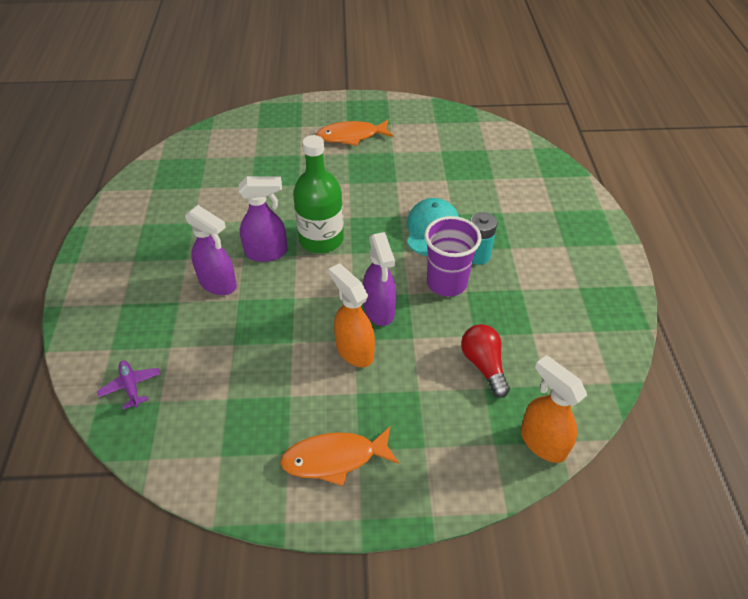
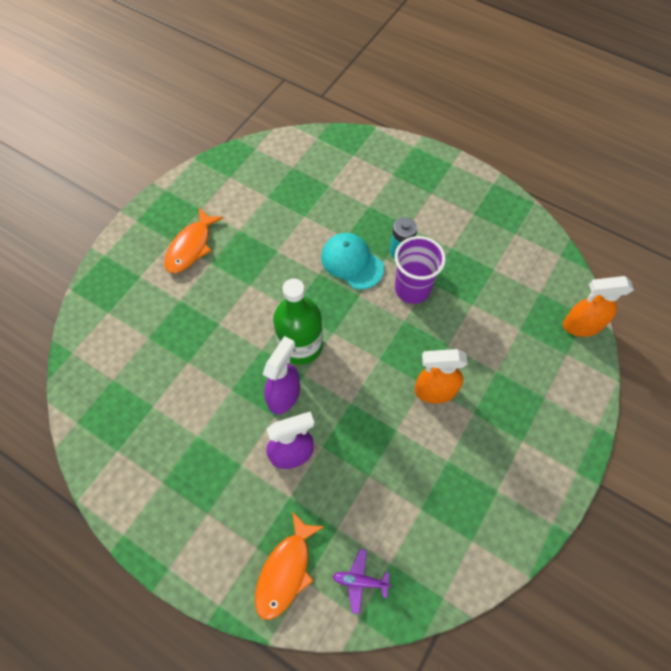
camera: 55 degrees left, 15 degrees up
(335, 458) = (521, 461): orange fish -> orange fish (286, 571)
(379, 310) = (407, 350): purple spray bottle -> none
(484, 365) = (501, 317): red light bulb -> none

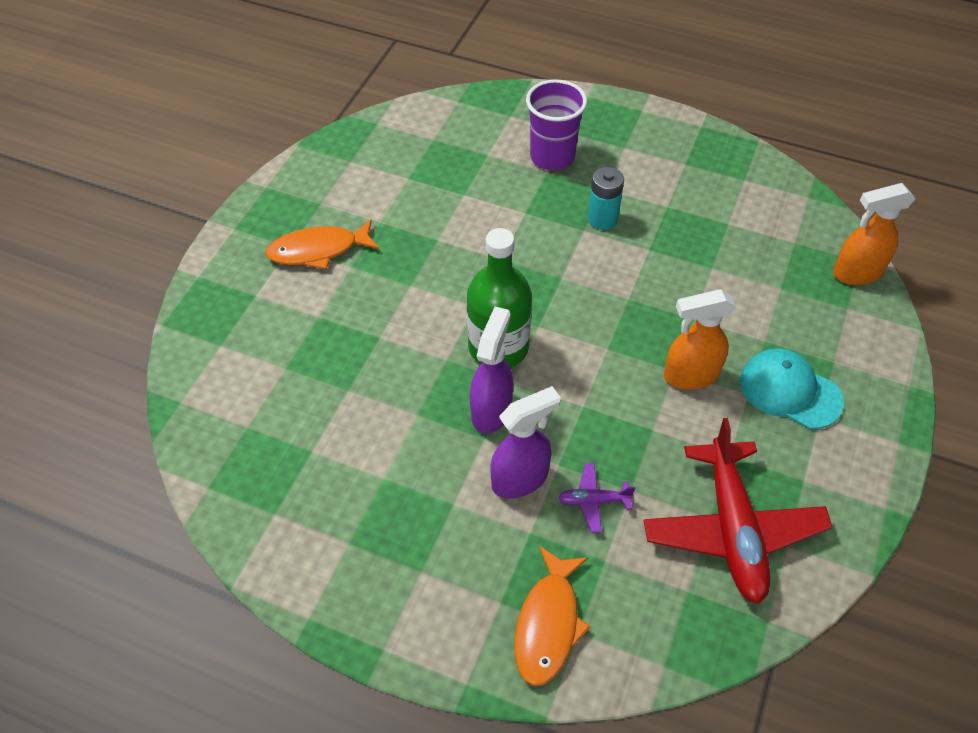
camera: 10 degrees left, 10 degrees down
(191, 247) = (318, 250): orange fish -> orange fish turned 60 degrees clockwise
(352, 262) = (541, 240): turquoise cap -> turquoise cap (790, 391)
(360, 581) = (652, 619): purple plane -> purple plane (594, 501)
(412, 289) = (629, 260): purple cup -> purple cup (552, 157)
(435, 520) = (732, 529): none -> red plane

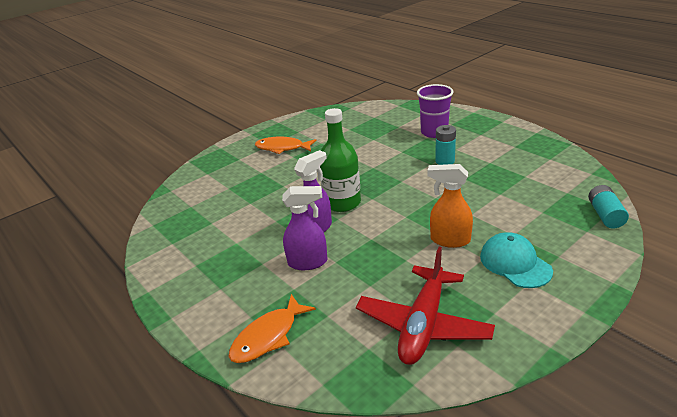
camera: 30 degrees right, 20 degrees down
(594, 501) = (343, 284): purple plane -> none
(856, 273) = (605, 215): orange spray bottle -> turquoise battery

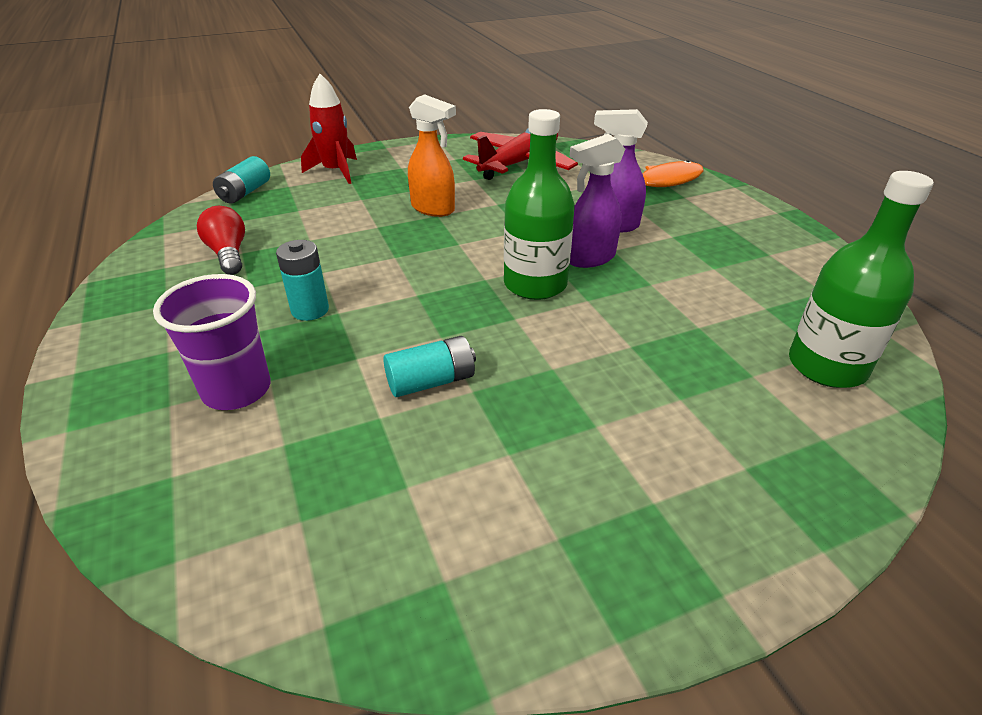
camera: 165 degrees left, 5 degrees up
(192, 200) = (826, 366): none -> green bottle
(282, 148) = (620, 470): orange fish -> none
(363, 152) = (431, 381): none -> turquoise battery
(515, 263) = (394, 179): turquoise cap -> none
(530, 173) = (228, 254): none -> red light bulb
(576, 258) = (336, 171): none -> red rocket

